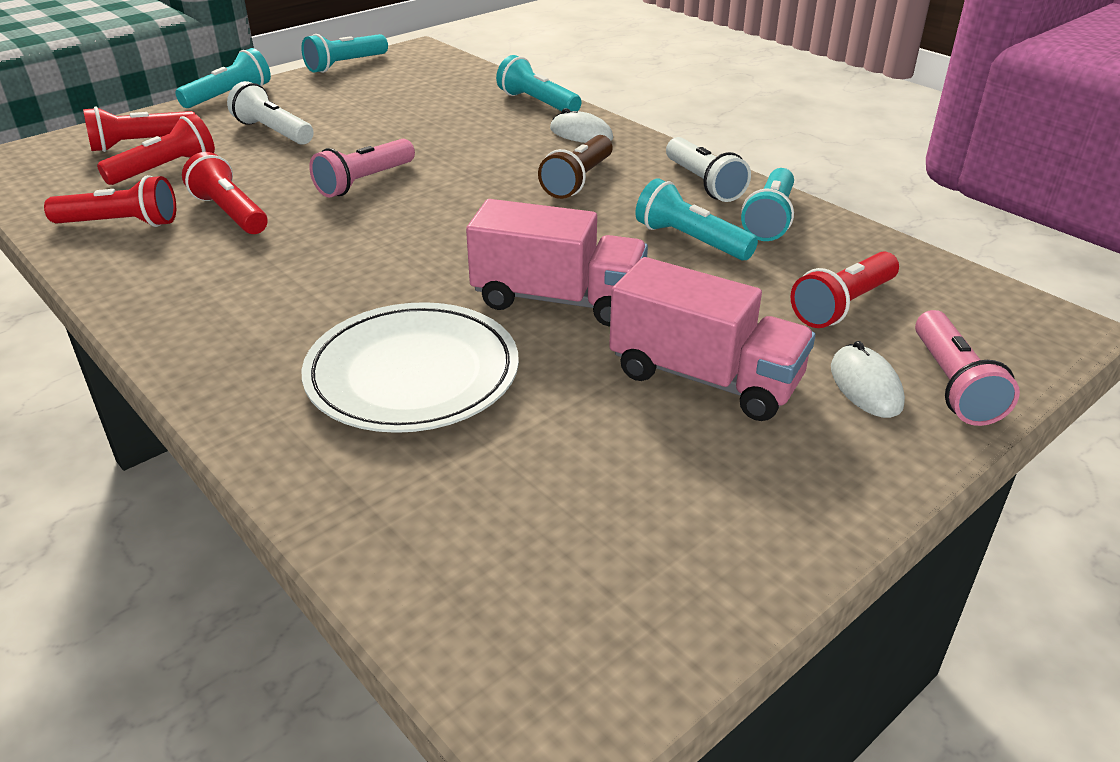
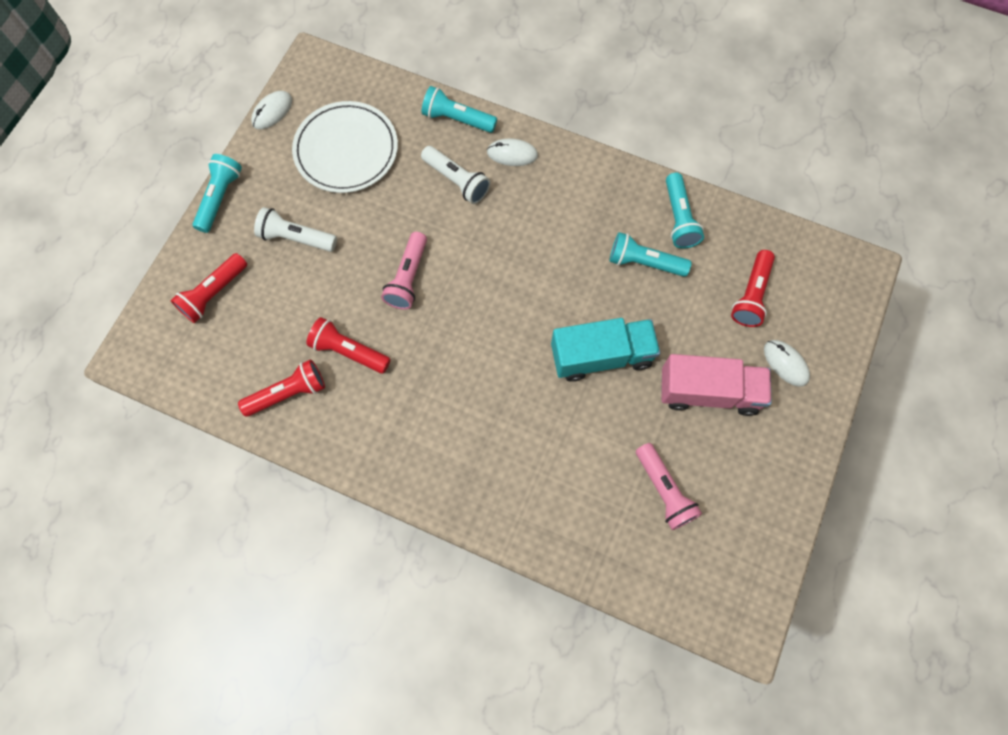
camera: 25 degrees left, 35 degrees up
(165, 169) = (261, 318): red flashlight -> none
(345, 65) = (272, 111): turquoise flashlight -> white mouse
(412, 374) = (564, 455): white plate -> white plate (346, 150)
(557, 300) = (601, 356): pink truck -> turquoise truck
(578, 180) = (543, 219): brown flashlight -> none
(703, 183) = (622, 190): white flashlight -> white flashlight (456, 181)
(952, 385) = (824, 344): pink flashlight -> pink flashlight (663, 490)

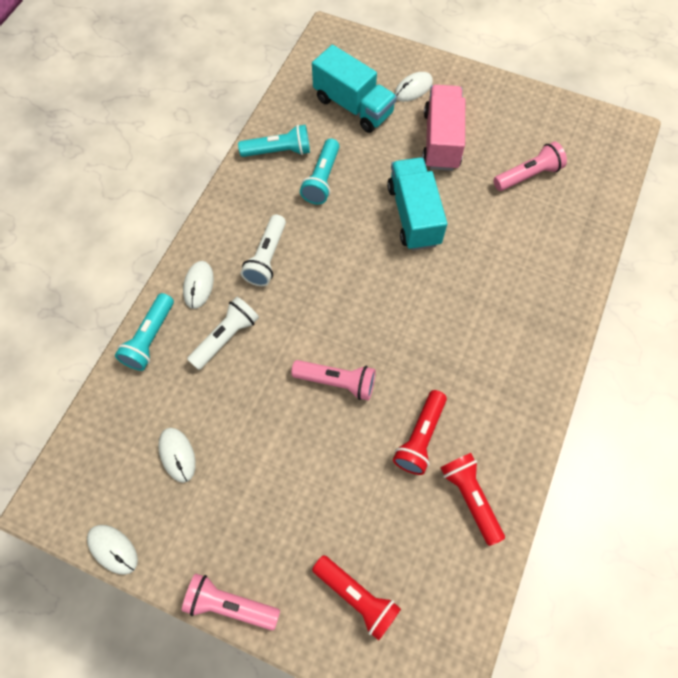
camera: 90 degrees left, 5 degrees down
(220, 198) = (230, 604): turquoise flashlight -> pink flashlight
(296, 237) = (287, 504): white flashlight -> white flashlight (266, 258)
(346, 150) = (177, 455): white plate -> white mouse
(751, 295) = (353, 106): red flashlight -> turquoise truck

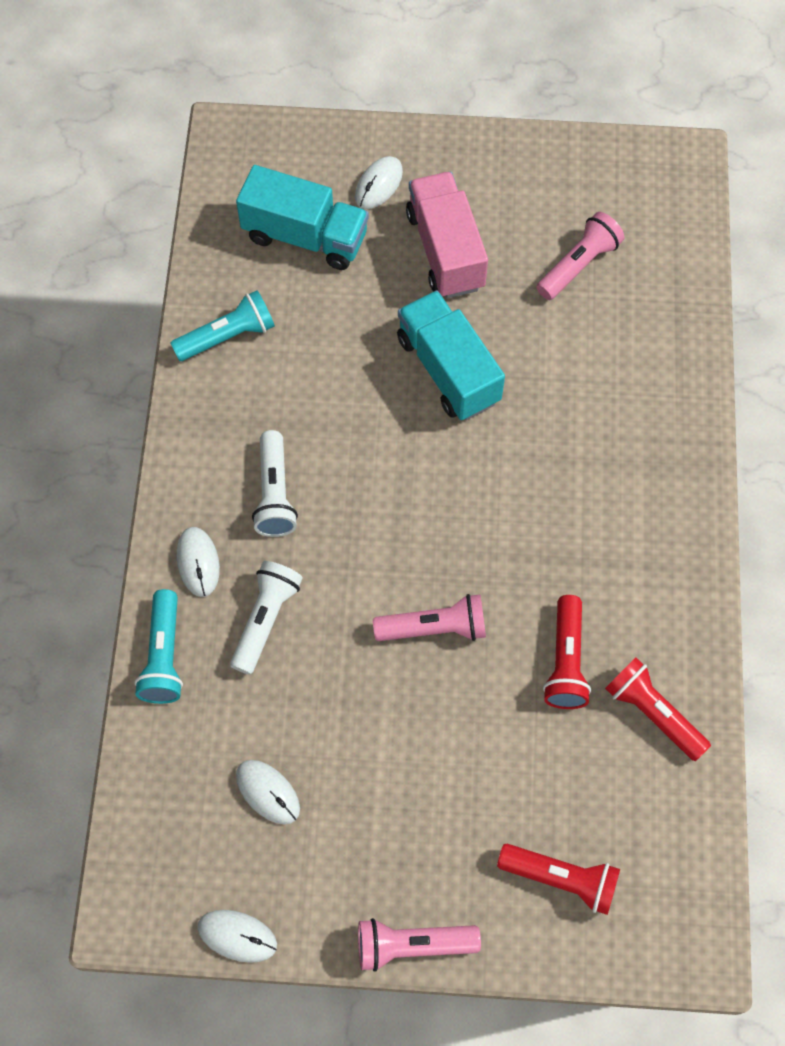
camera: 20 degrees left, 0 degrees up
(322, 179) = (304, 358): turquoise flashlight -> none

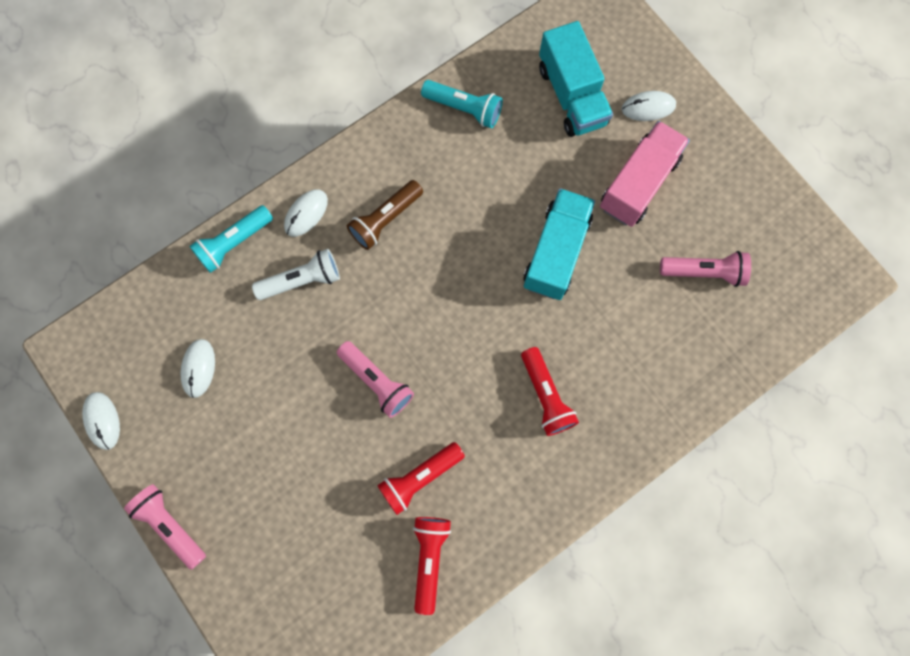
camera: 50 degrees right, 10 degrees up
(274, 493) = (385, 219): white flashlight -> brown flashlight
(561, 879) = (277, 583): red flashlight -> red flashlight (545, 396)

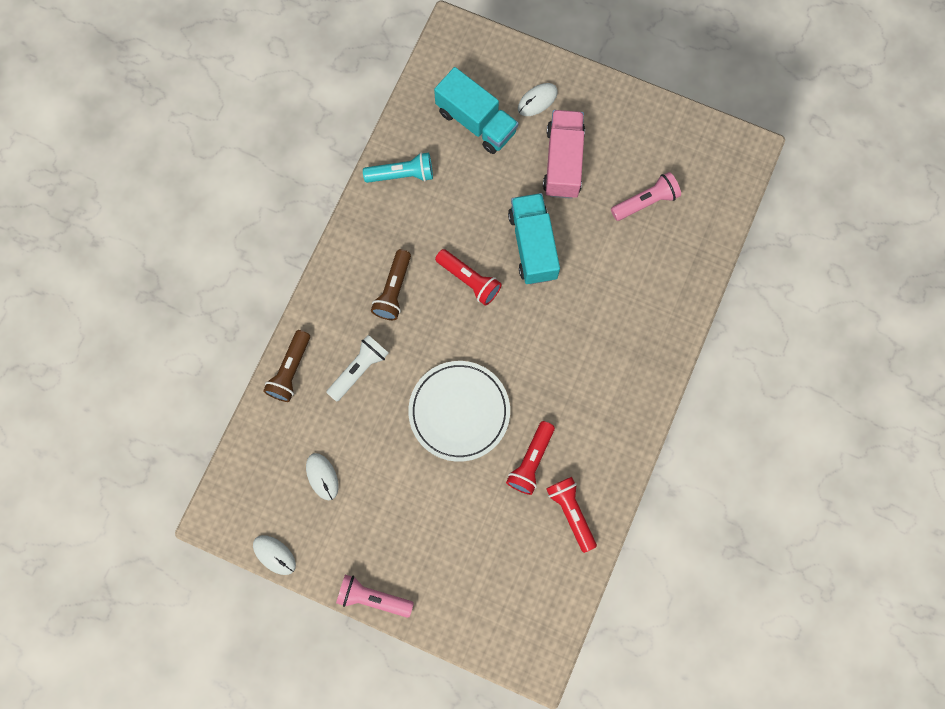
camera: 30 degrees left, 0 degrees up
(234, 243) = (290, 370): turquoise flashlight -> brown flashlight
(306, 213) = (331, 318): white mouse -> none
(376, 382) = (459, 411): pink flashlight -> white plate
(545, 396) = (585, 353): red flashlight -> red flashlight (469, 280)

